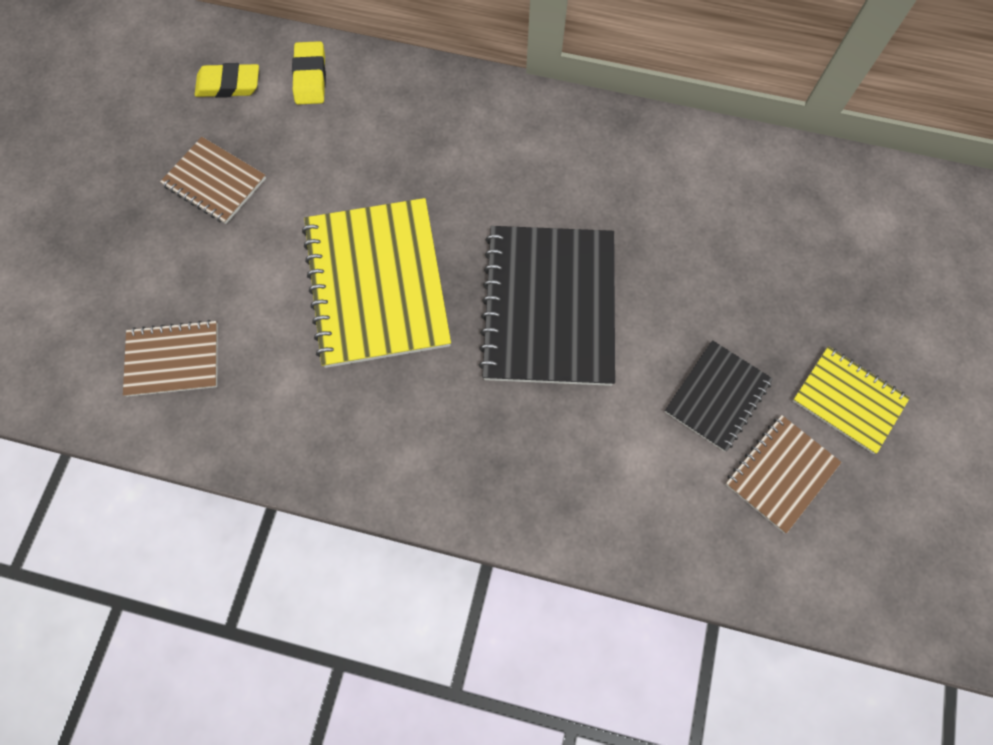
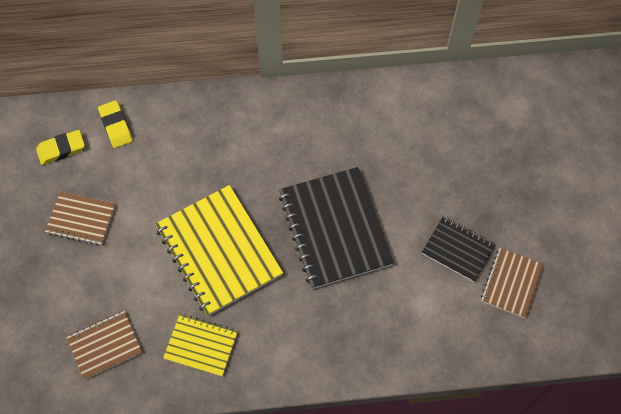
camera: 20 degrees left, 5 degrees down
(717, 396) = (458, 249): black notebook -> black notebook turned 75 degrees counterclockwise
(848, 400) = (535, 225): yellow notebook -> yellow notebook (201, 345)

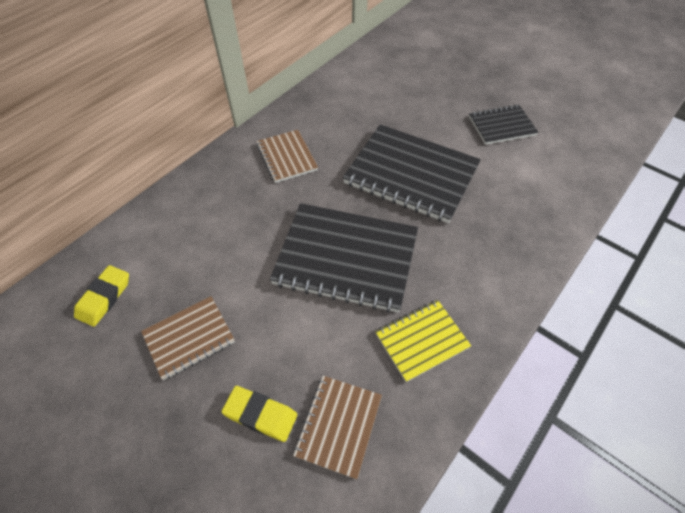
camera: 45 degrees left, 10 degrees down
(116, 126) = (144, 240): yellow eraser -> yellow eraser (260, 415)
(219, 251) = (346, 258): yellow notebook -> black notebook
(511, 283) = (556, 119): brown notebook -> brown notebook (287, 157)

